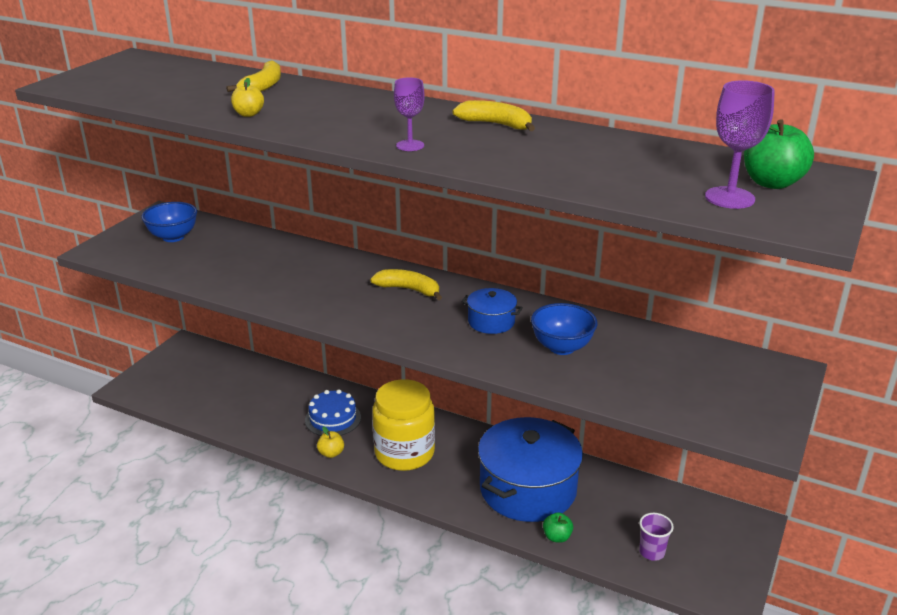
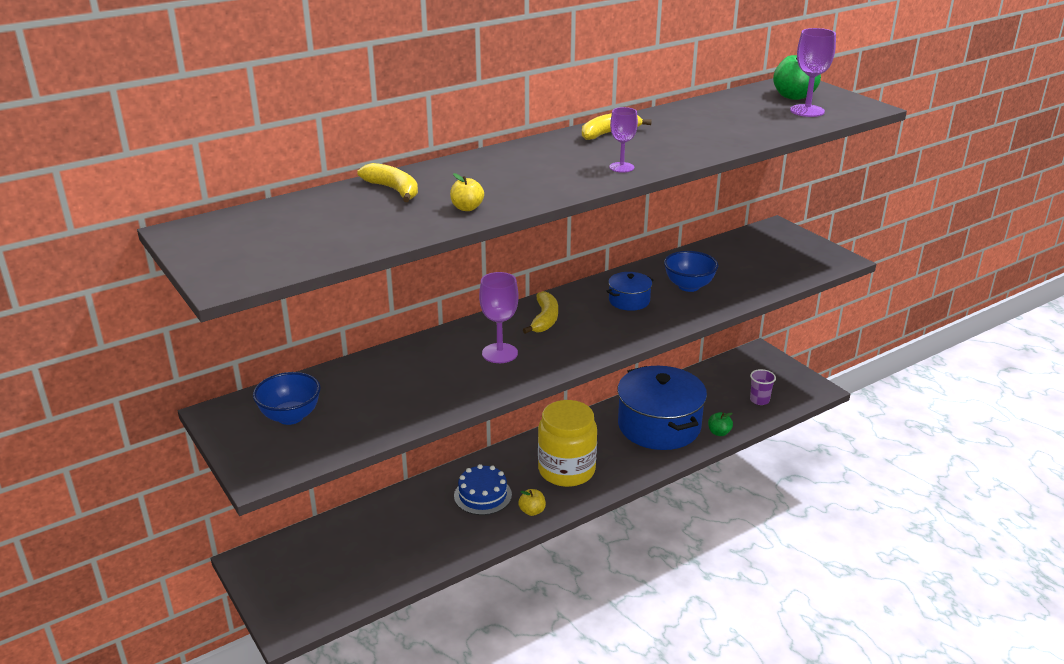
camera: 60 degrees left, 0 degrees up
(330, 286) = (499, 353): none -> purple goblet
(409, 290) = (544, 319): yellow banana -> yellow banana turned 135 degrees clockwise

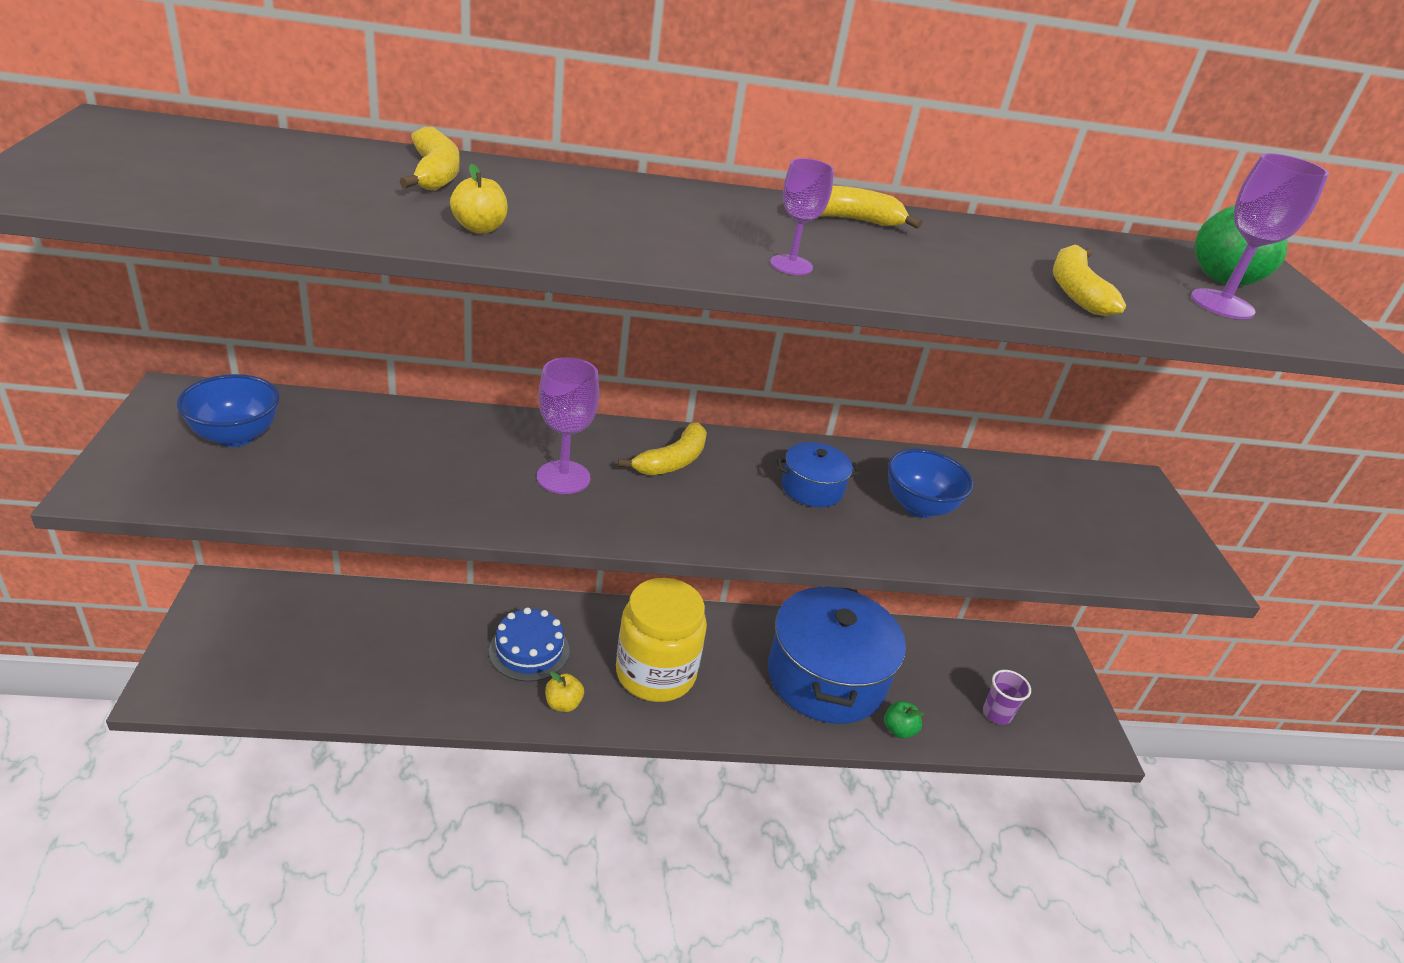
camera: 25 degrees right, 5 degrees up
(746, 129) = (1076, 291): none -> yellow banana

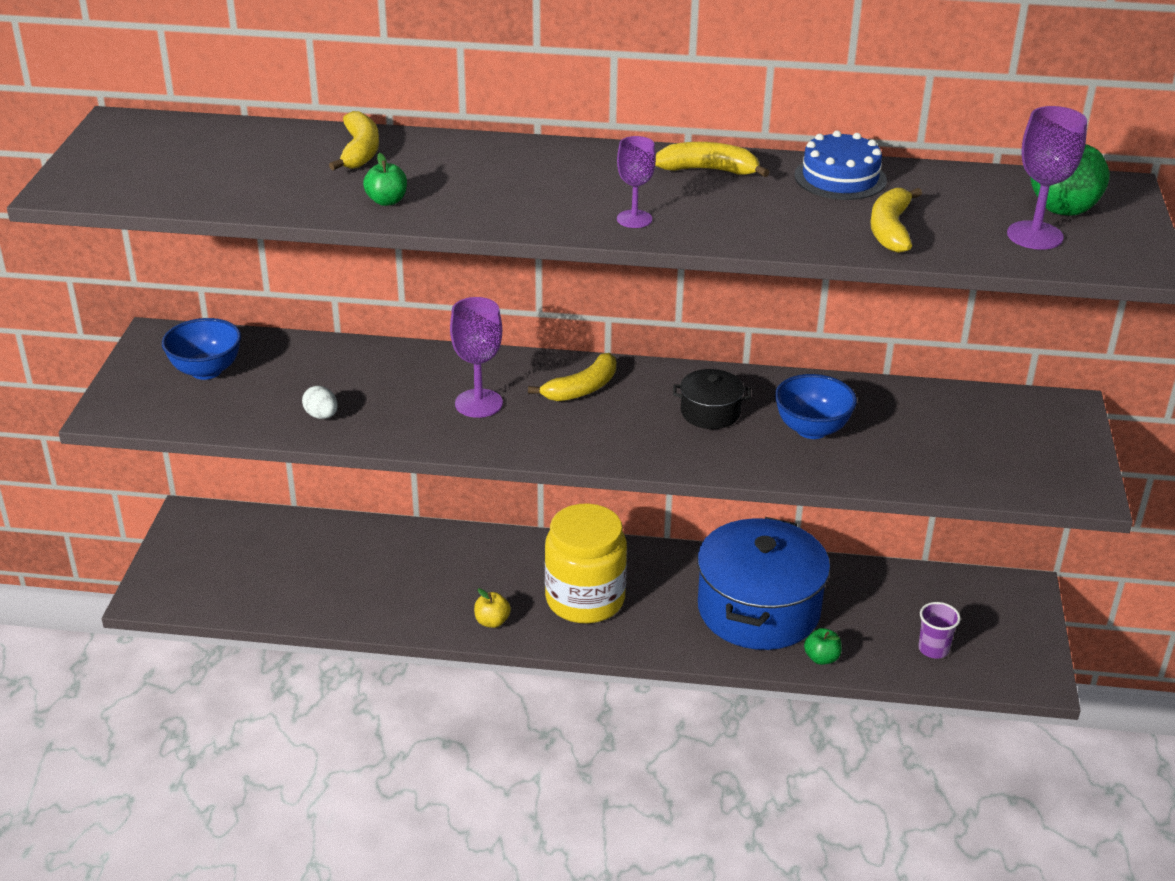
camera: 15 degrees right, 0 degrees up
(380, 492) = (321, 416): none -> white egg
(479, 228) = (387, 201): yellow apple -> green apple
(529, 650) = (466, 576): blue cake -> blue cake (840, 178)
(812, 488) = (710, 412): blue pot -> black pot

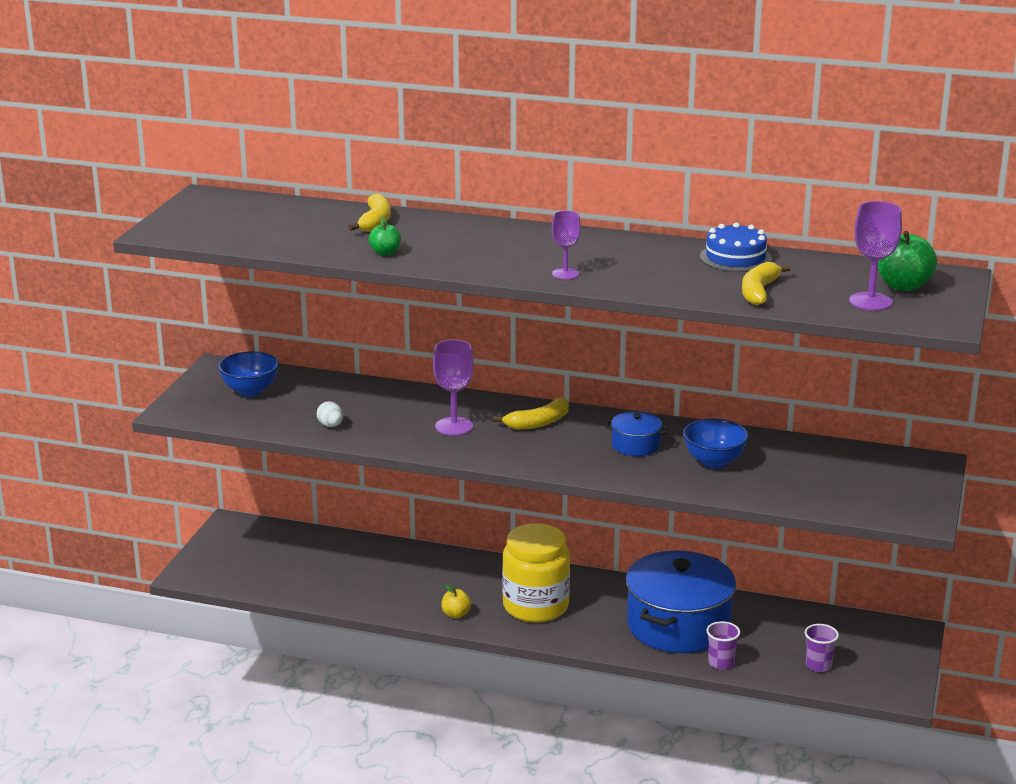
camera: 10 degrees right, 10 degrees down
(708, 170) = (635, 247): yellow banana -> none
(710, 412) = (635, 445): black pot -> blue pot
(821, 658) = (721, 663): green apple -> purple cup

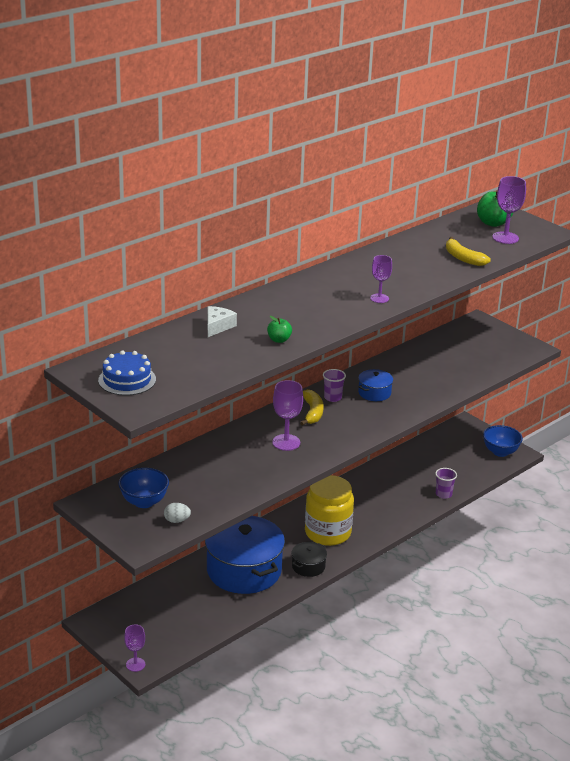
camera: 60 degrees left, 5 degrees up
(185, 570) = (135, 664): none -> purple goblet
(330, 425) = (235, 487): white egg -> white egg (177, 520)
(375, 222) = (218, 326): yellow banana -> white cheese
(456, 614) = (308, 566): yellow apple -> black pot
(678, 625) = (394, 492): blue pot -> blue pot (244, 570)
(714, 462) = (418, 378): blue bowl -> blue bowl (500, 452)
(735, 258) = (408, 247): blue cake -> blue cake (127, 380)
(818, 665) = (472, 465): purple cup -> purple cup (332, 397)

